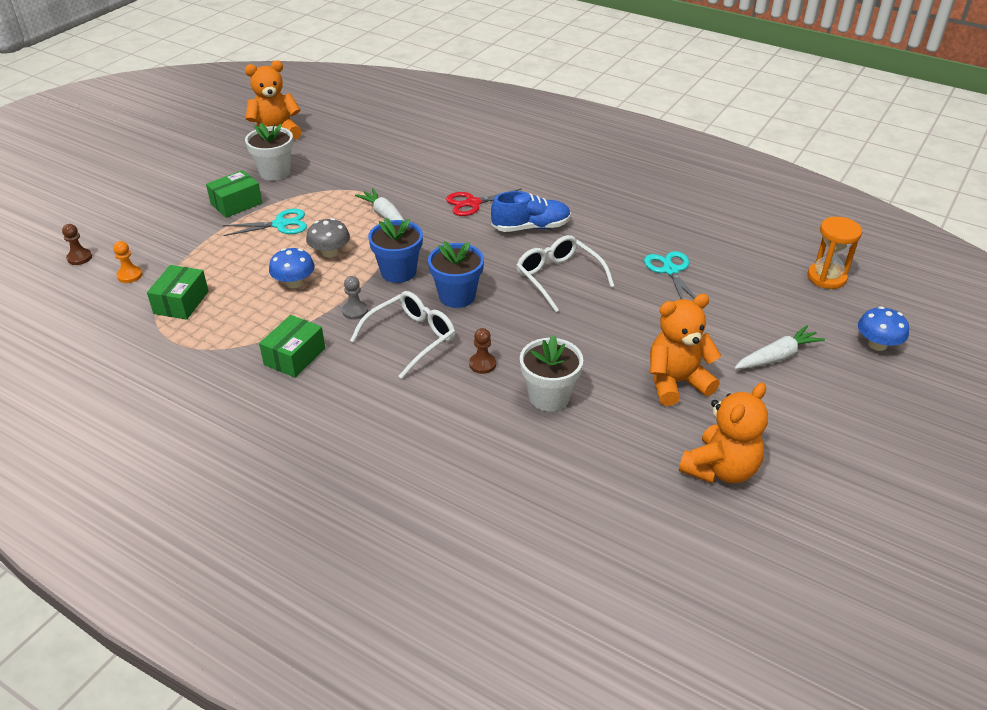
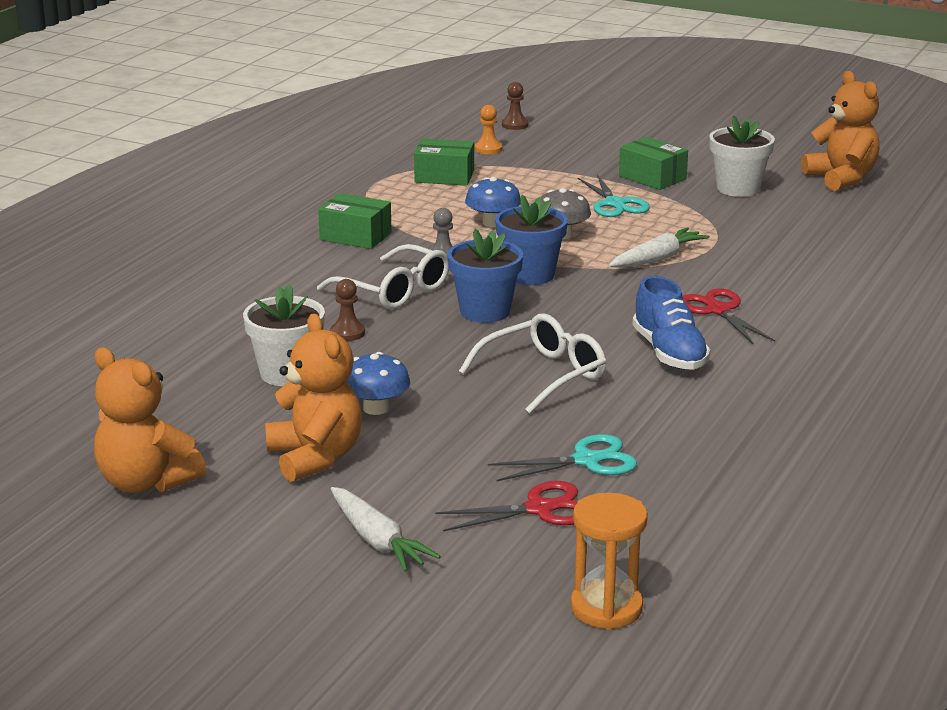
camera: 85 degrees right, 15 degrees down
(729, 292) = (539, 509): none -> red scissors
(877, 344) = (417, 640): blue mushroom -> blue mushroom (376, 408)

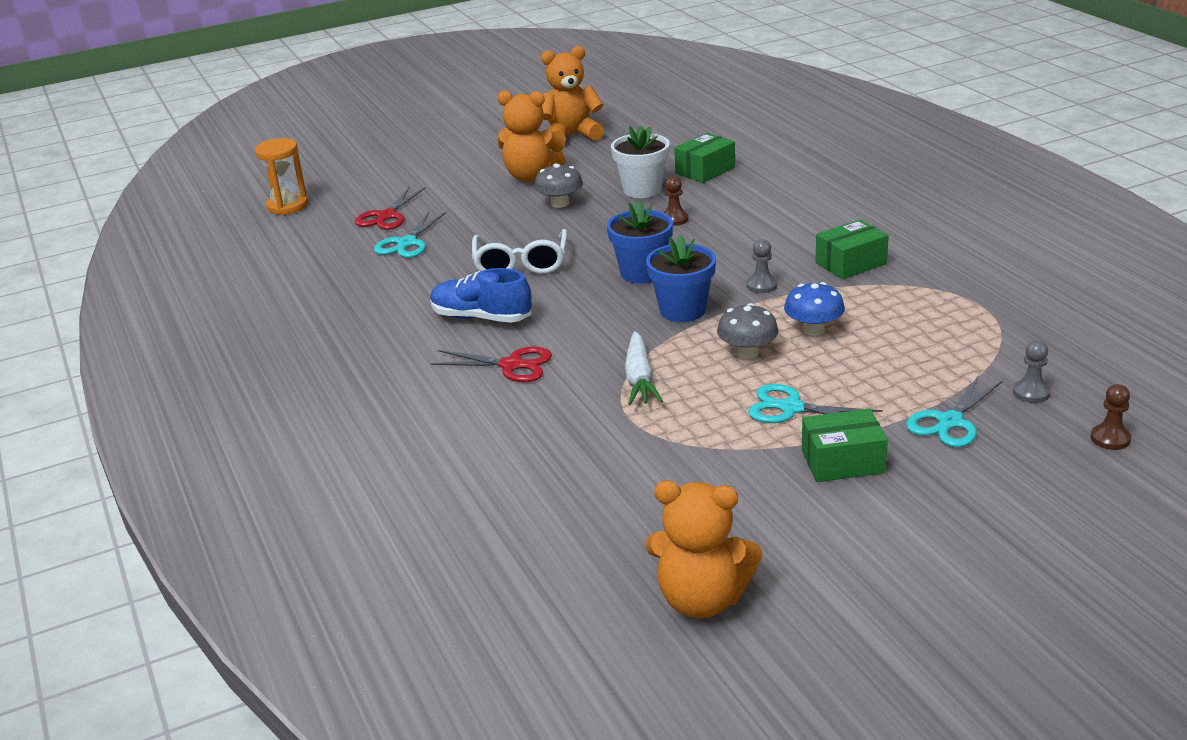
camera: 130 degrees right, 5 degrees up
(376, 408) = (560, 203): blue mushroom -> grey mushroom
(377, 541) = (430, 172): white carrot -> none
(394, 291) = (722, 251): white glasses -> none
(444, 176) = (964, 342): green box -> green box (705, 170)
(488, 149) = (1031, 393): orange pawn -> grey pawn
(559, 161) = (950, 422): none -> turquoise scissors
(738, 188) = (752, 504): white flower pot -> none

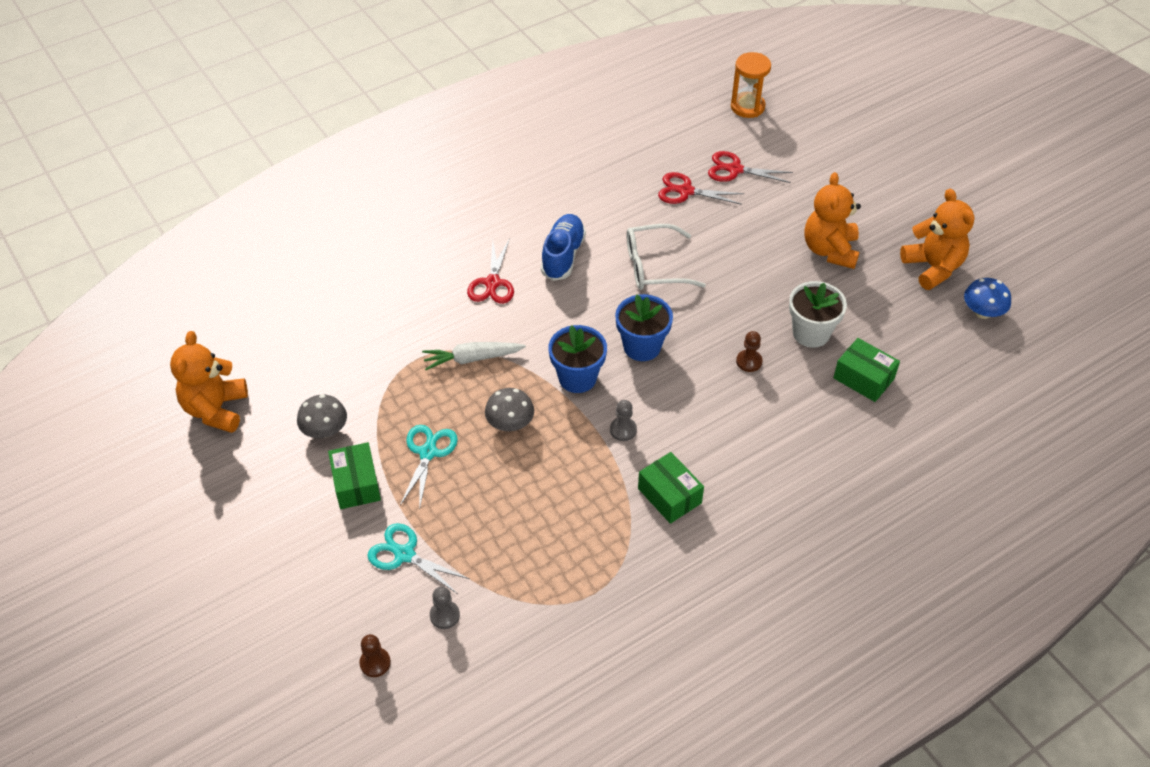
camera: 80 degrees right, 20 degrees up
(407, 243) = (686, 191): turquoise scissors -> red scissors
(560, 203) = (773, 277): grey mushroom -> grey mushroom (325, 430)
(813, 329) = (547, 467): blue mushroom -> blue mushroom (982, 312)

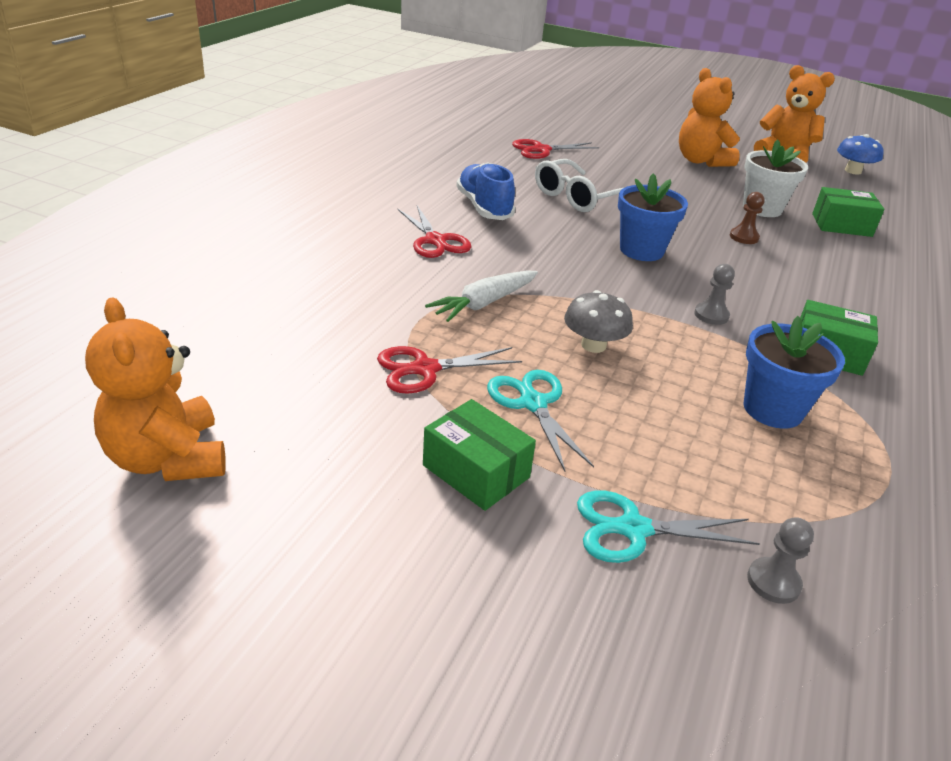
camera: 35 degrees left, 15 degrees down
(325, 430) = (368, 426): grey mushroom -> none
(375, 663) = (766, 706): brown pawn -> none
(577, 378) = (613, 288): blue flower pot -> blue flower pot (772, 409)
(735, 169) = (564, 132): red scissors -> red scissors (425, 369)
(747, 107) = (527, 101): orange hourglass -> none

